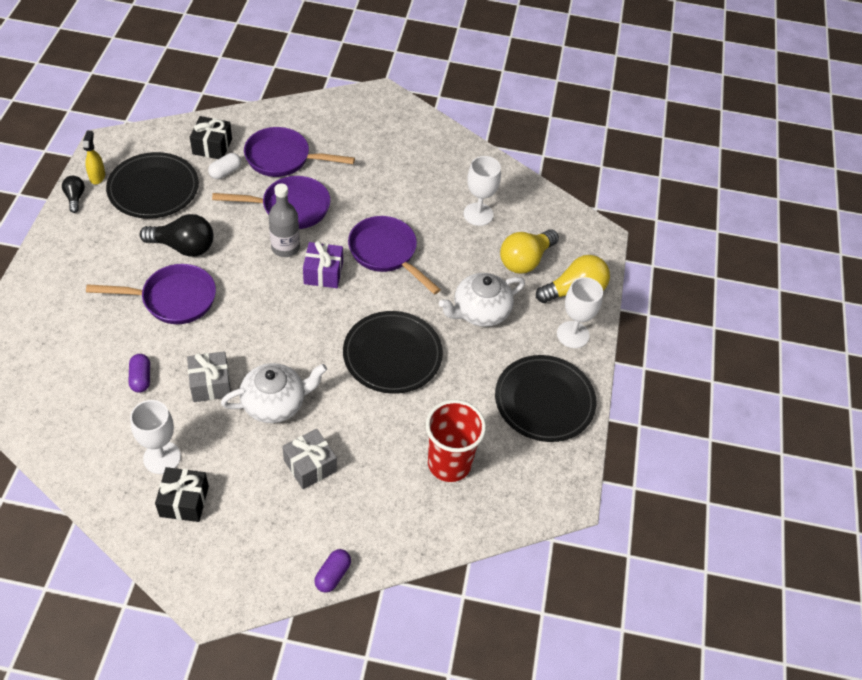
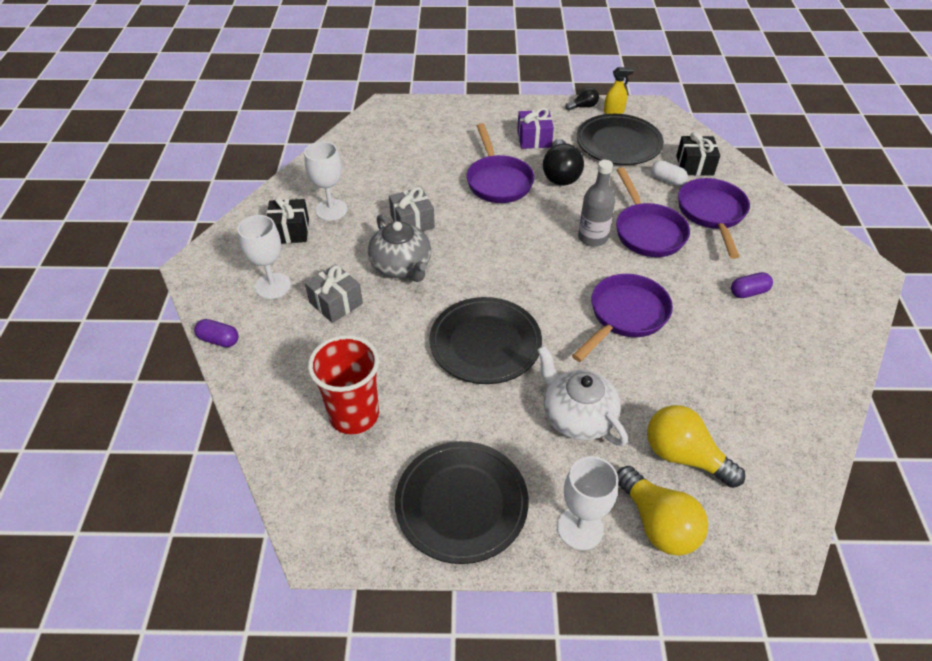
camera: 85 degrees right, 5 degrees down
(141, 378) = (408, 181): purple capsule -> purple capsule (748, 292)
(275, 403) = (401, 266): white teapot -> grey teapot
(323, 273) = (573, 271): purple gift -> purple gift (534, 139)
(478, 214) = (734, 394): white goblet -> white goblet (273, 286)

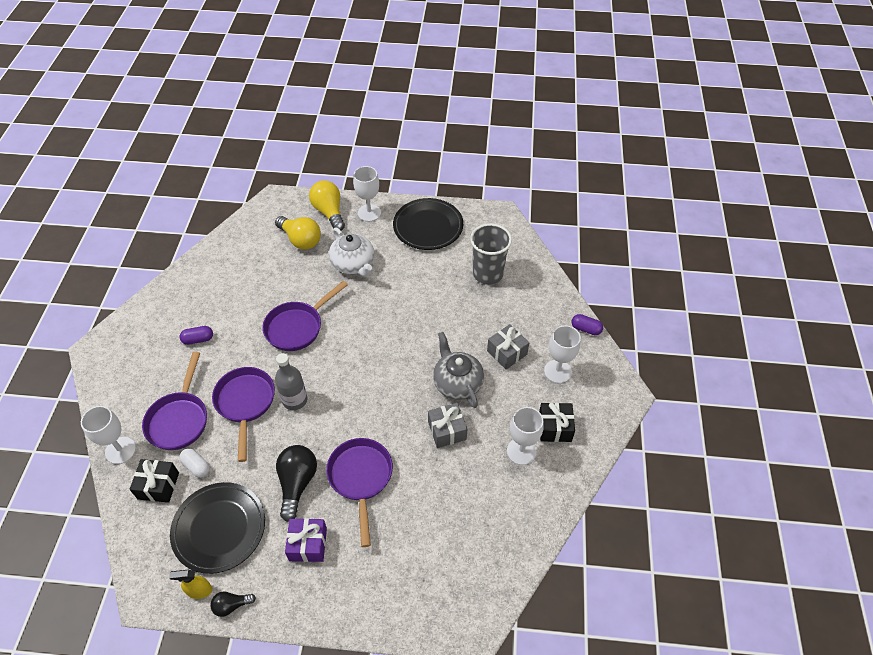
camera: 175 degrees left, 5 degrees up
(354, 415) = (488, 274): red cup -> grey cup
(485, 343) = (401, 313): black plate -> none
(753, 187) = (120, 450): none -> white goblet

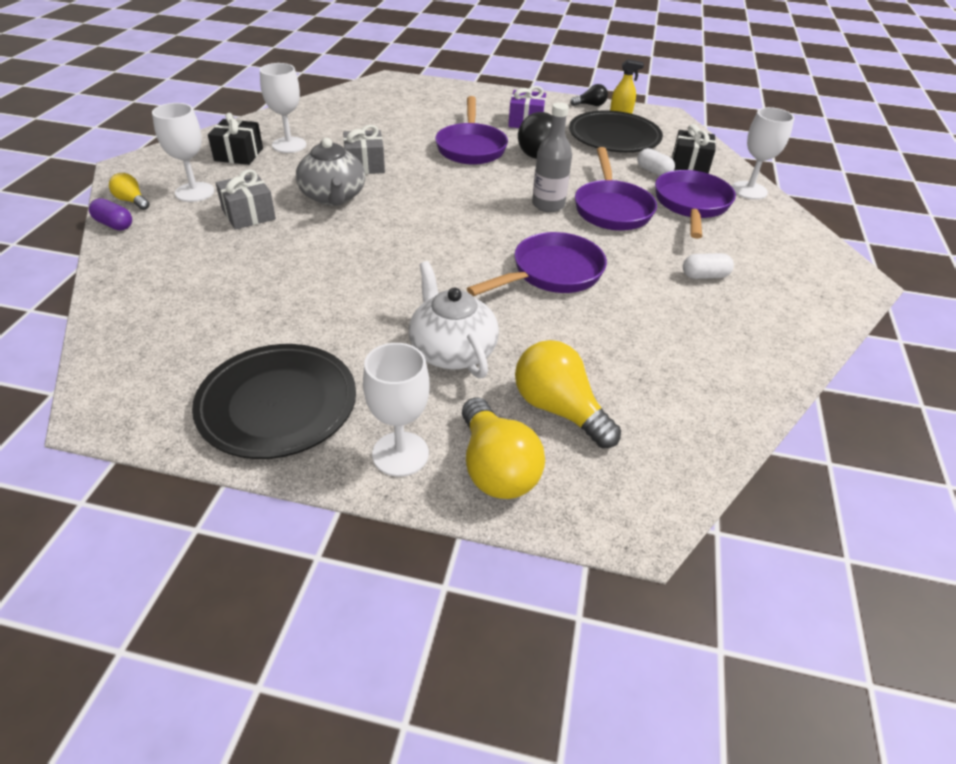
camera: 175 degrees left, 10 degrees down
(198, 339) = (704, 276): purple capsule -> white capsule
(488, 274) = (209, 307): grey cup -> none
(592, 354) = (132, 201): none -> yellow light bulb

